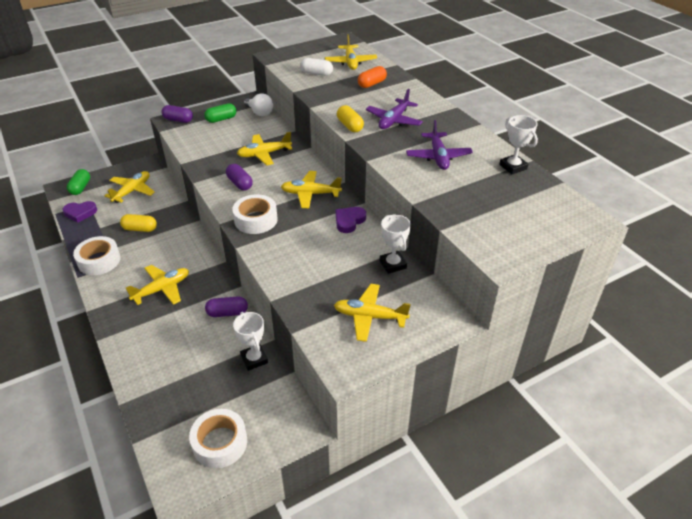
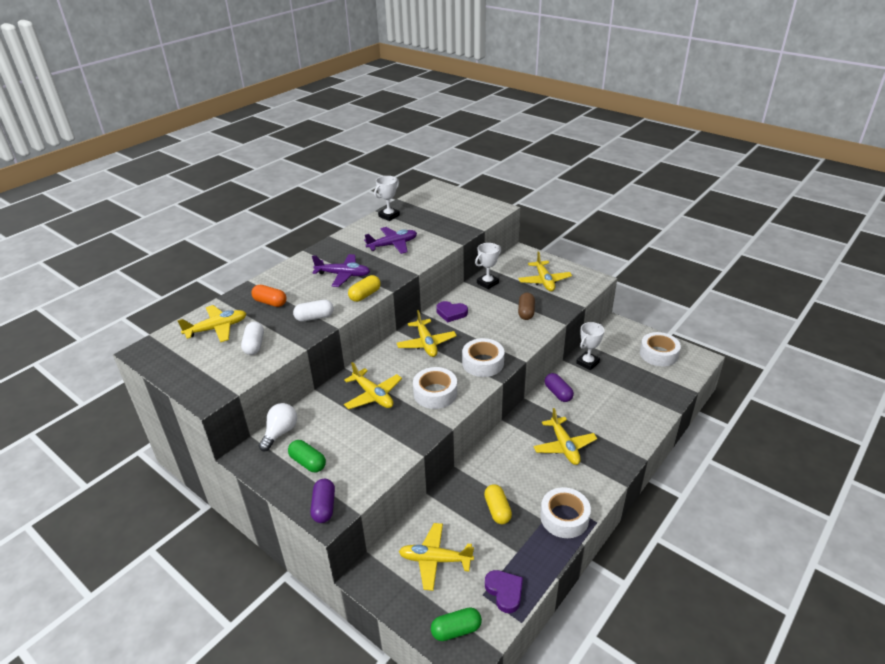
camera: 110 degrees left, 5 degrees down
(162, 289) = (564, 446): yellow plane -> yellow plane turned 135 degrees counterclockwise
(240, 183) = (435, 393): purple capsule -> white tape
(314, 276) = (526, 312): none -> brown capsule
(333, 99) = (314, 317): none -> white capsule

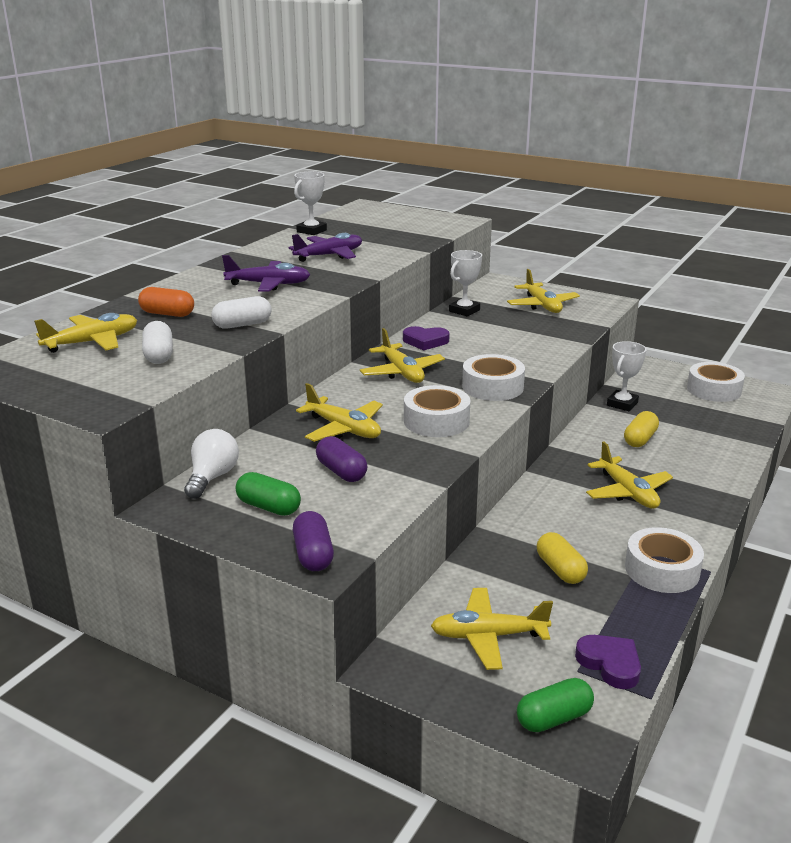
camera: 10 degrees left, 10 degrees down
(365, 295) = (310, 301): yellow capsule -> yellow capsule (640, 439)
(526, 312) = (531, 335): brown capsule -> none
(558, 393) = (594, 437): purple capsule -> purple capsule (341, 472)

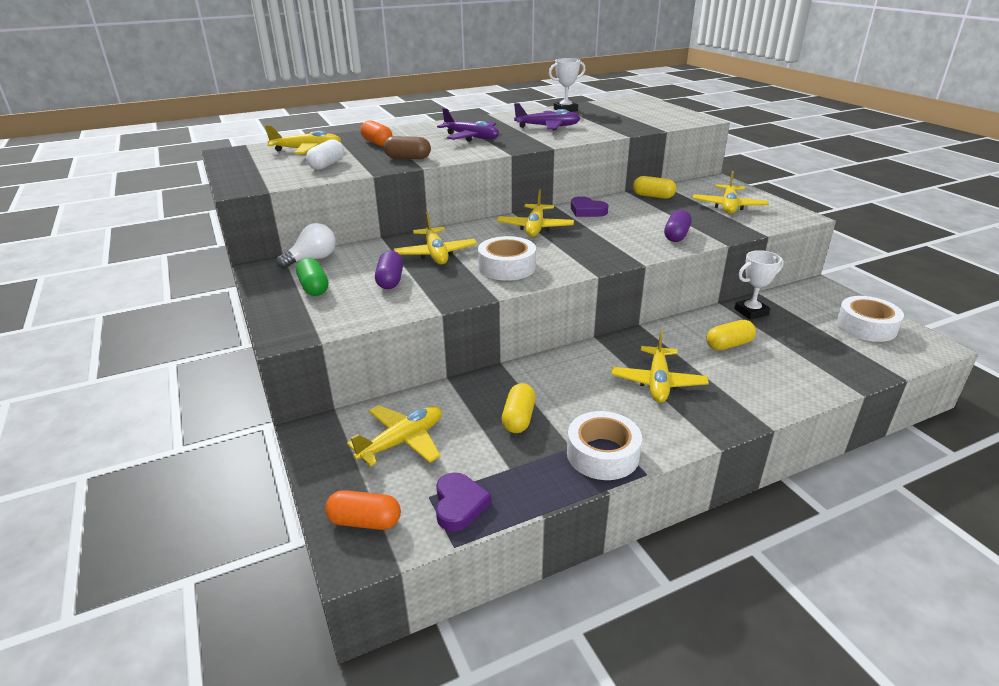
camera: 35 degrees right, 5 degrees up
(242, 325) = (408, 158): white capsule -> brown capsule
(313, 555) = (291, 326): purple capsule -> purple capsule (676, 236)
(464, 311) = (653, 196): white trophy -> yellow capsule
(488, 636) = (402, 442): yellow plane -> yellow plane turned 105 degrees clockwise
(492, 387) = (588, 255): white tape -> none
(554, 718) = (365, 521): green capsule -> orange capsule

